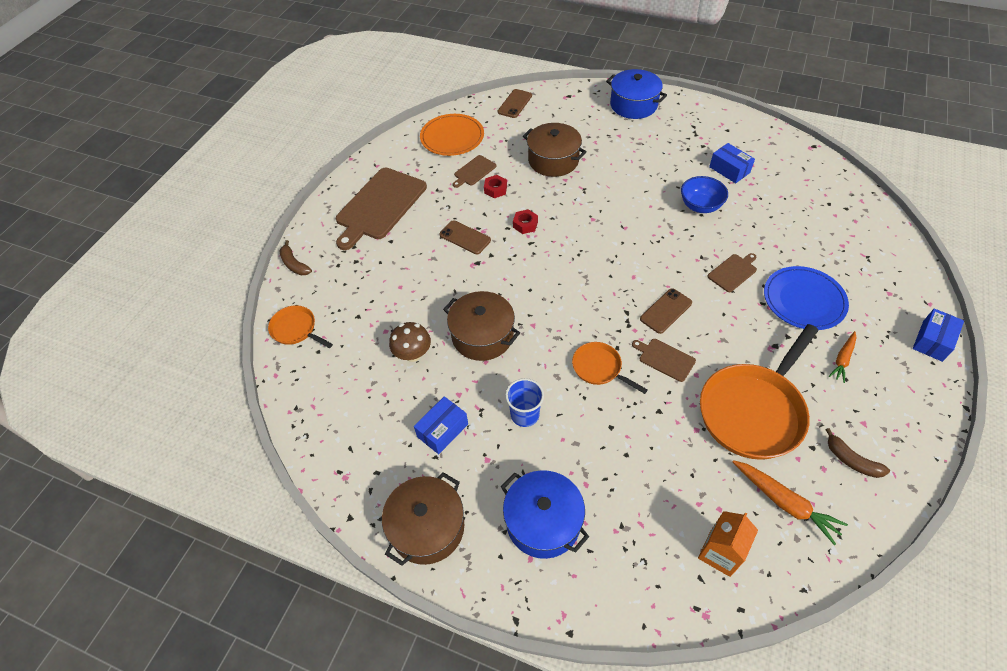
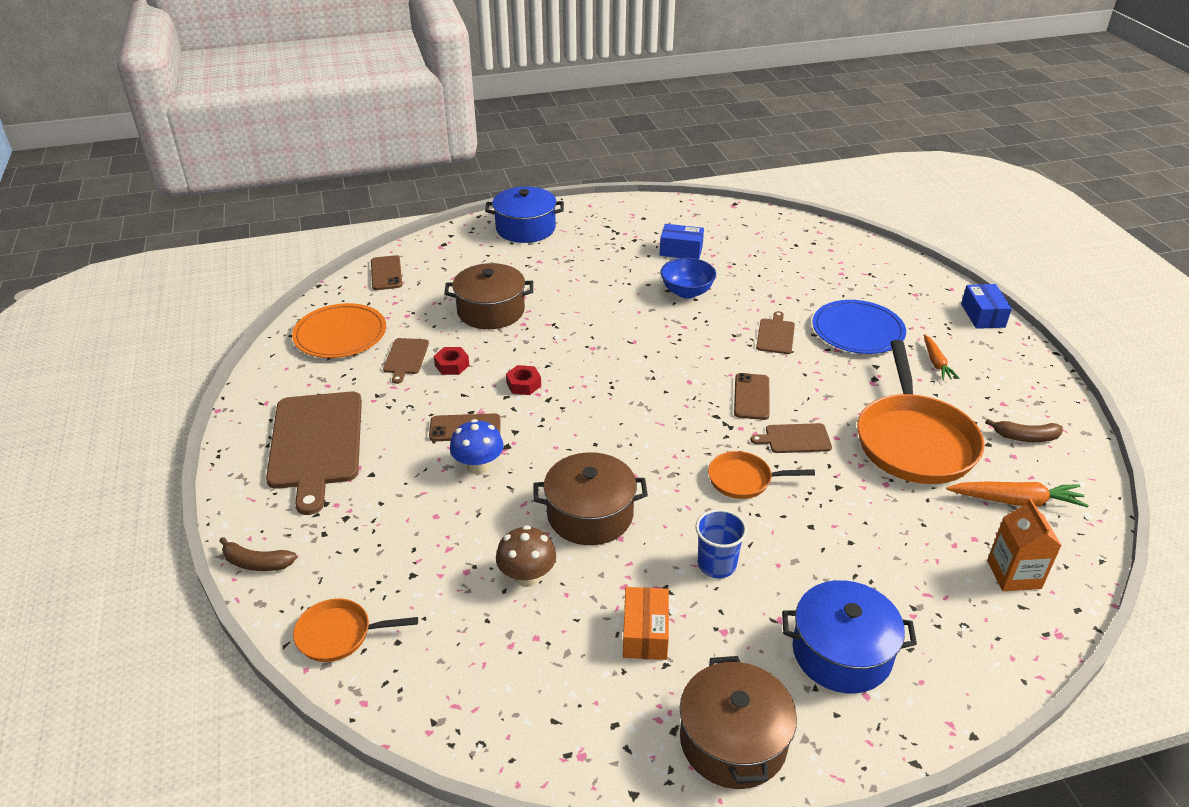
camera: 40 degrees left, 15 degrees down
(442, 430) = (645, 633): blue box -> orange box
(450, 267) = (478, 466): none -> blue mushroom

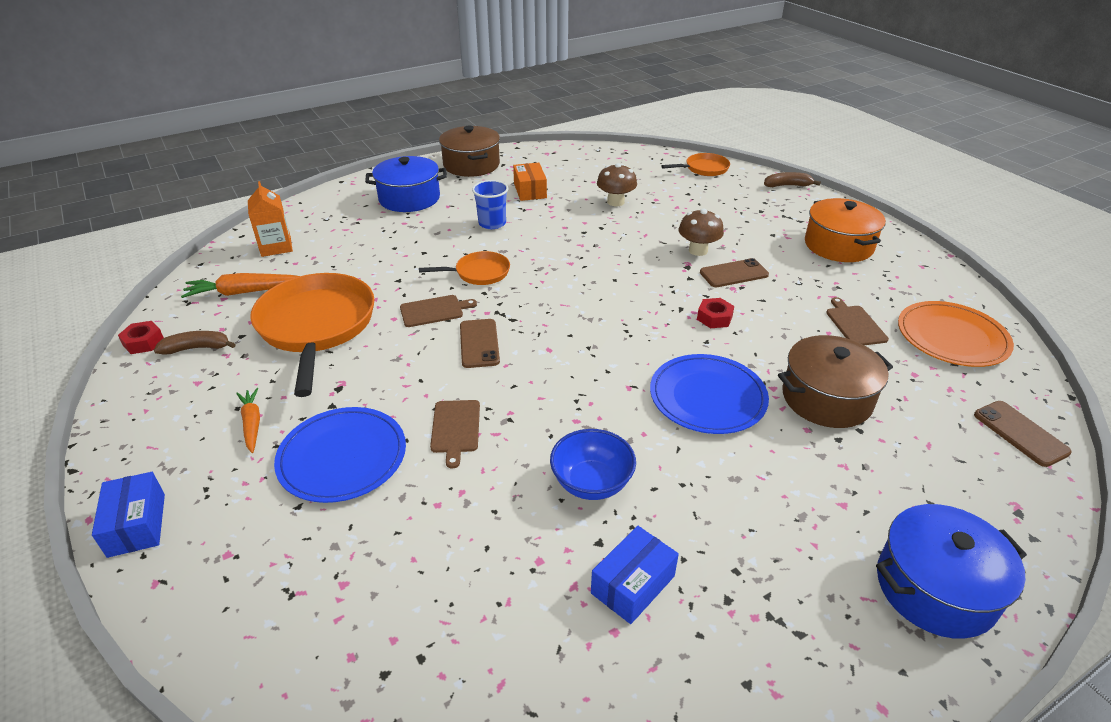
camera: 165 degrees right, 0 degrees up
(316, 444) = (838, 245): brown cutting board -> orange pot
(452, 365) = (801, 325): red nut -> red nut (143, 342)
(478, 466) = (698, 250): blue mushroom -> brown mushroom
(578, 325) = (707, 397): none -> blue plate
(590, 514) = (592, 235): brown pot -> none
(681, 251) = (633, 584): blue box -> blue box turned 45 degrees counterclockwise

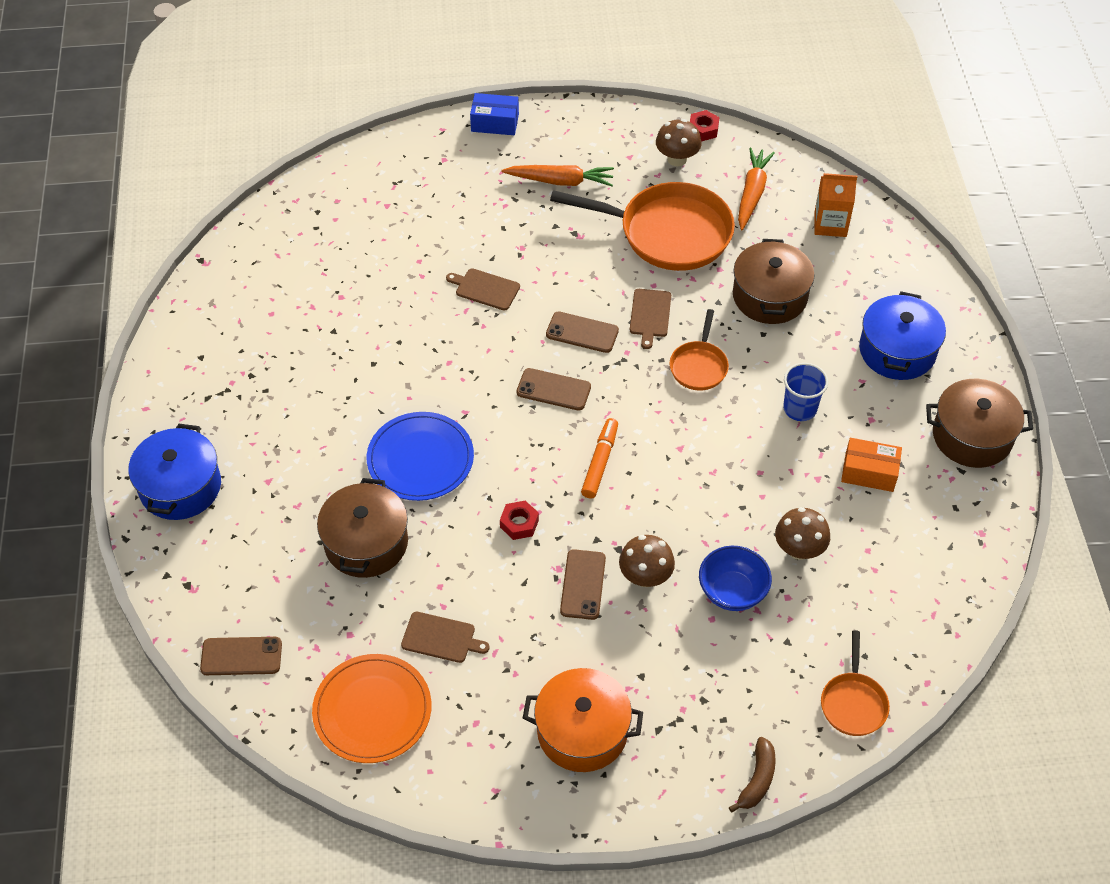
camera: 115 degrees right, 15 degrees up
(197, 348) = (677, 159): brown banana -> brown mushroom
(252, 424) = (560, 181): orange carrot -> orange carrot, size x1.54
(342, 457) = (494, 222): blue plate -> none
(378, 257) = (769, 296): none -> brown pot
(560, 340) = (553, 390): none -> brown phone
(591, 483) = (383, 346): blue bowl -> blue bowl (732, 591)
(617, 295) = (600, 462): none -> orange marker
(633, 584) = (293, 334): blue box -> none

